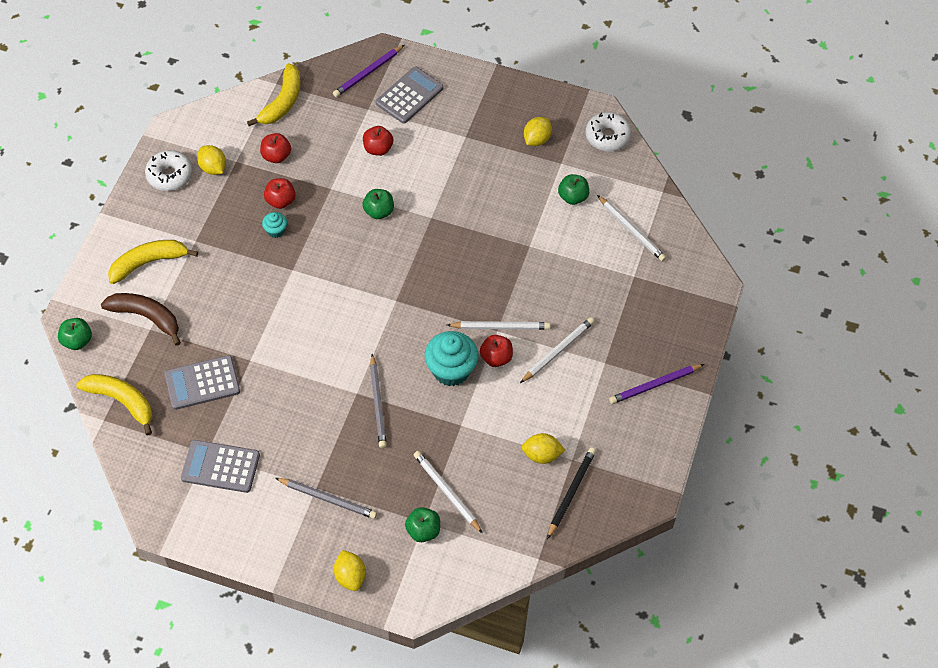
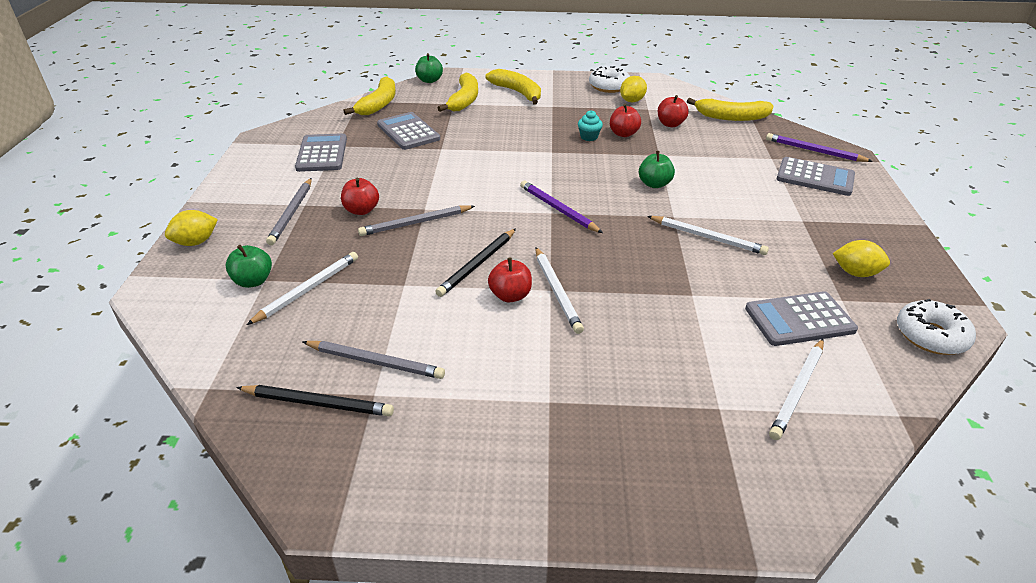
camera: 75 degrees right, 20 degrees down
(146, 317) = (464, 100): brown banana -> yellow banana
(378, 149) = (730, 171): red apple -> red apple (361, 210)
(451, 370) = (477, 264): turquoise cupcake -> black pencil
(542, 455) = (375, 362): yellow lemon -> grey pencil
(558, 351) = (545, 348): white pencil -> white pencil (707, 237)
(573, 197) = (799, 319): green apple -> grey calculator
(655, 385) = (534, 471): purple pencil -> purple pencil (558, 209)

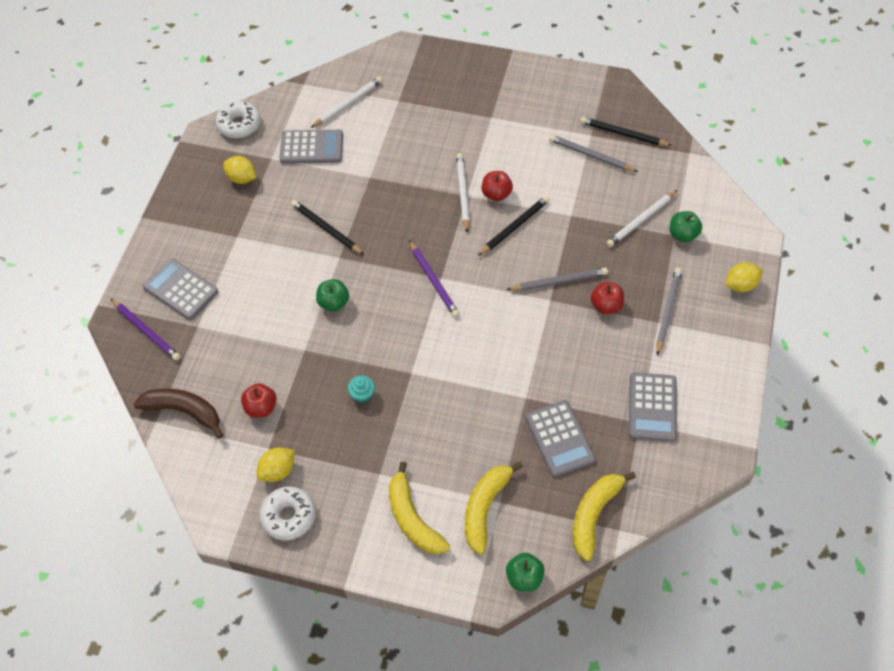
camera: 165 degrees left, 20 degrees up
(623, 134) = (322, 395): red apple -> none
(707, 237) = (326, 229): white pencil -> black pencil
(731, 117) = (184, 411): yellow banana -> brown banana

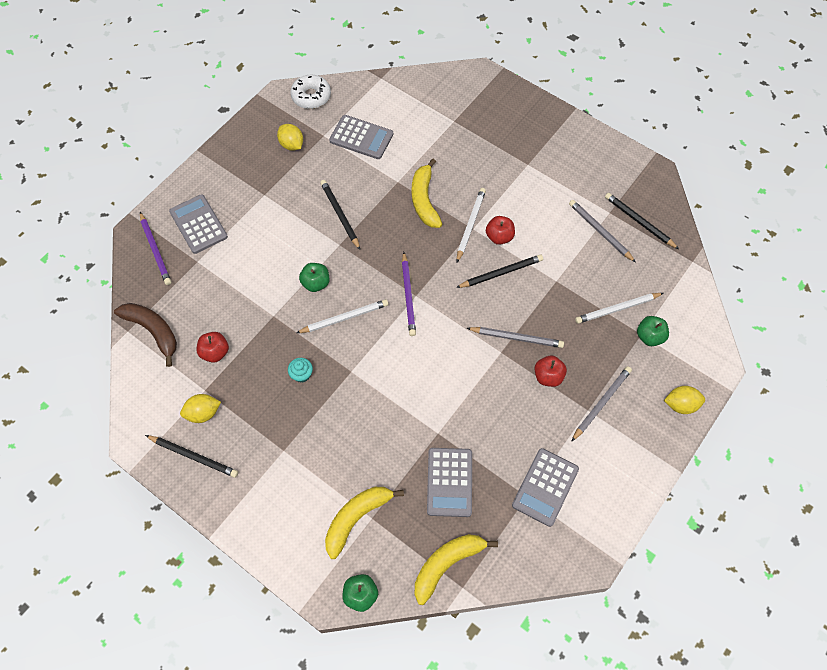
camera: 20 degrees right, 5 degrees up
(289, 516) = (193, 456): white donut -> black pencil
(348, 104) = (409, 109): white pencil -> white pencil (344, 318)
(412, 518) = (292, 501): yellow banana -> yellow banana (424, 200)

